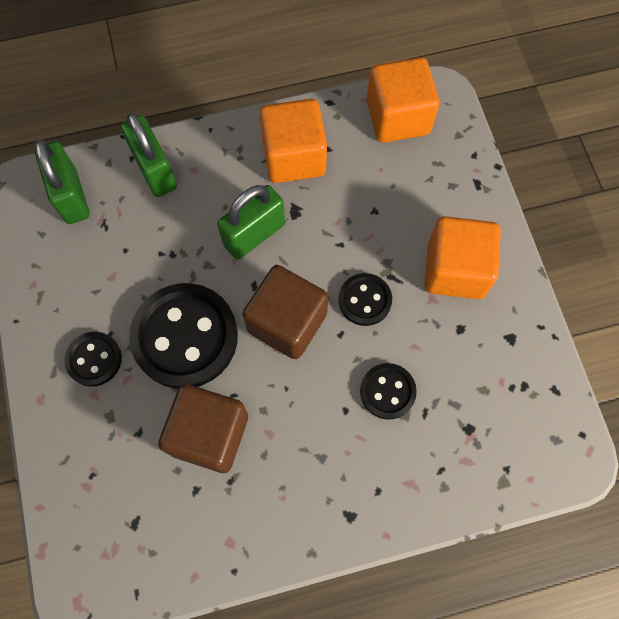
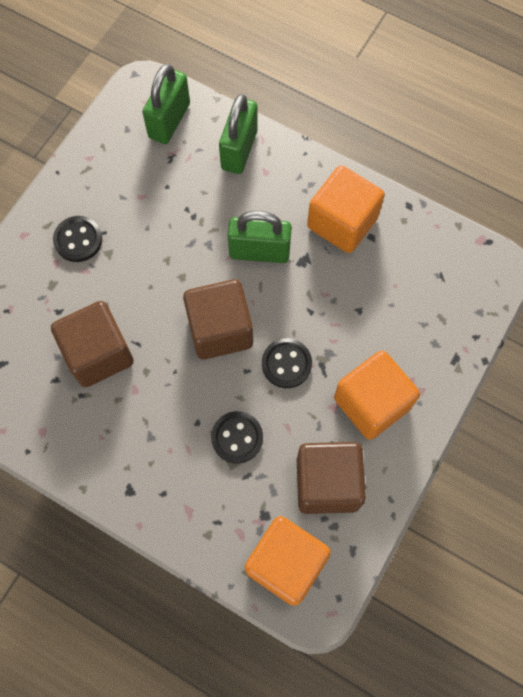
camera: 45 degrees right, 0 degrees up
(185, 337) = (146, 278): black button -> none
(398, 117) = (448, 259): orange cube -> orange cube (286, 563)
(487, 359) = (327, 483): none -> brown cube

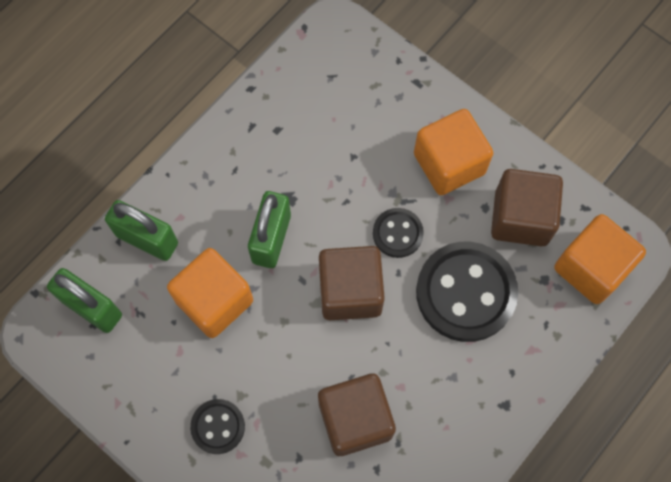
camera: 80 degrees left, 0 degrees up
(237, 438) = (466, 293): black button -> black button, size x1.94
(342, 222) = (255, 153): orange cube -> orange cube (214, 301)

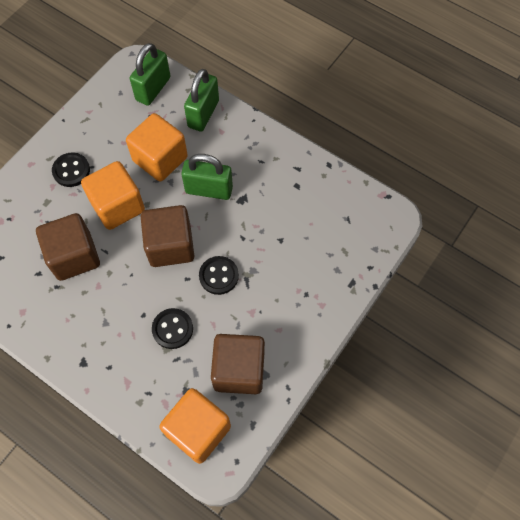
camera: 85 degrees right, 5 degrees down
(449, 163) = (282, 311): orange cube -> orange cube (117, 206)
(466, 293) = (172, 329): black button -> black button, size x0.51

